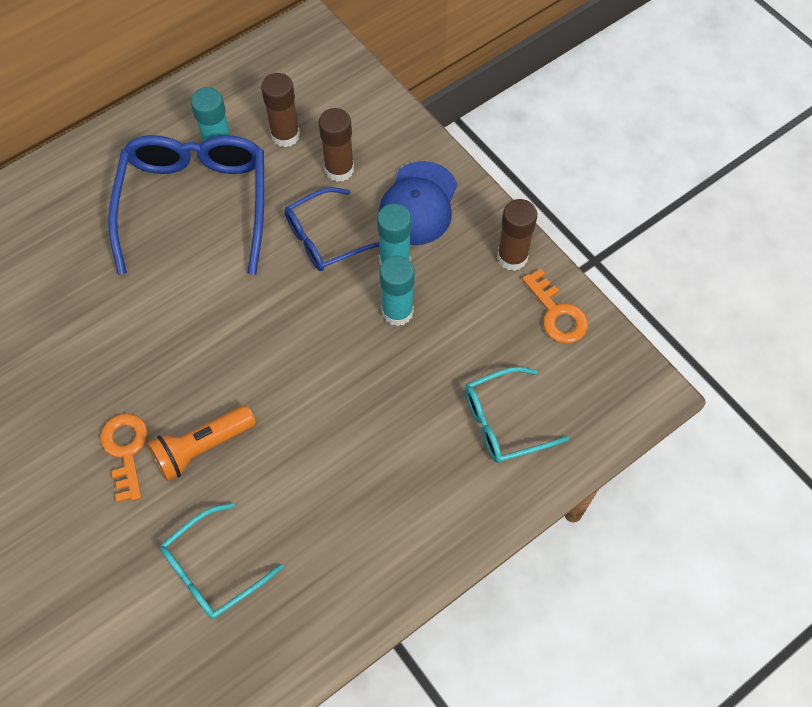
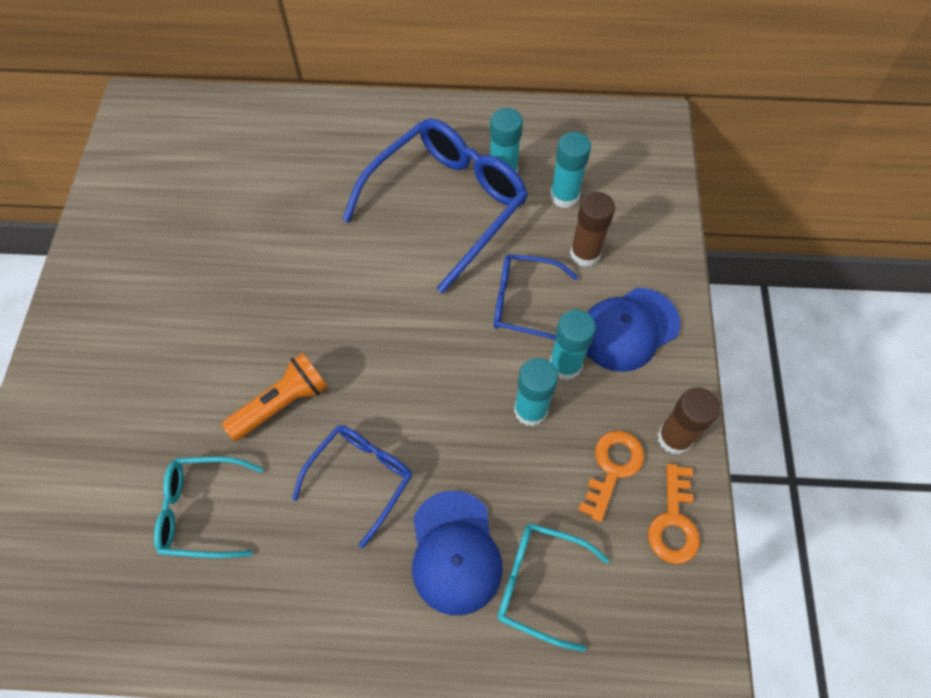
camera: 40 degrees right, 0 degrees up
(126, 450) = (228, 361): orange key -> orange key (612, 468)
(202, 448) = (282, 403): orange flashlight -> orange flashlight turned 135 degrees clockwise
(285, 135) = (564, 196): brown glue stick -> turquoise glue stick
(315, 451) = (361, 477): none -> blue glasses
(429, 447) = (455, 552): none -> blue cap

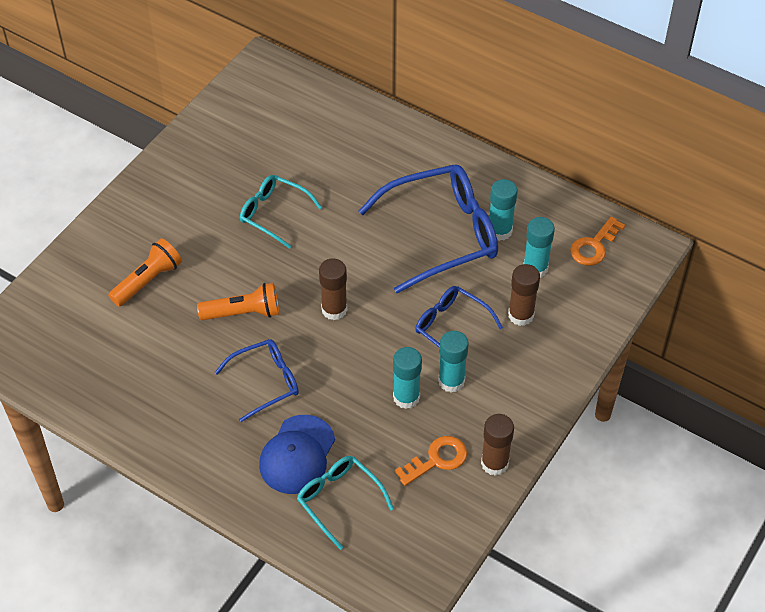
camera: 30 degrees right, 10 degrees down
(140, 422) = (148, 281): none -> orange flashlight
(202, 510) = (155, 351): turquoise glasses -> turquoise glasses (273, 214)
(385, 346) = (334, 309): none -> brown glue stick
(628, 329) = (515, 380): blue cap -> none
(674, 521) = (455, 511): orange key -> orange key (594, 246)

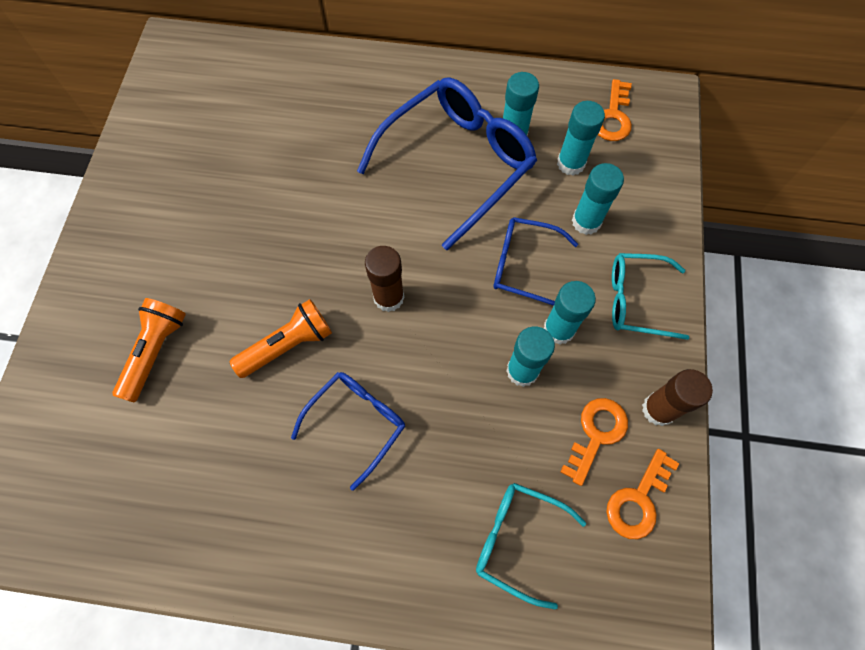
camera: 25 degrees left, 15 degrees up
(273, 214) = (264, 210): turquoise glasses -> turquoise glasses (636, 300)
(297, 455) = (440, 502): blue cap -> none
(442, 513) = (638, 500): none -> orange key
(521, 315) = (586, 222): brown glue stick -> turquoise glue stick

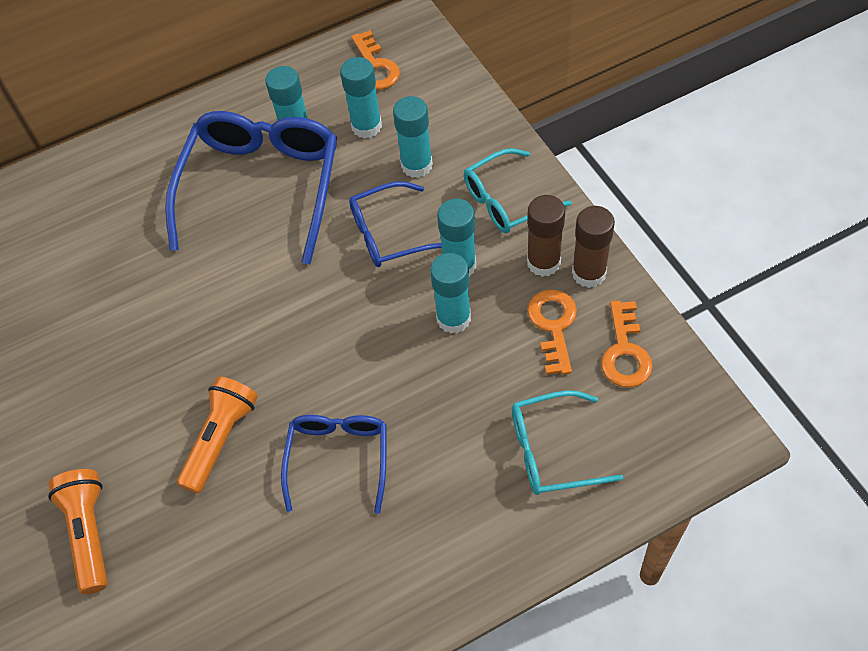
camera: 30 degrees left, 10 degrees down
(388, 297) = (286, 337): brown glue stick -> brown glue stick (543, 262)

